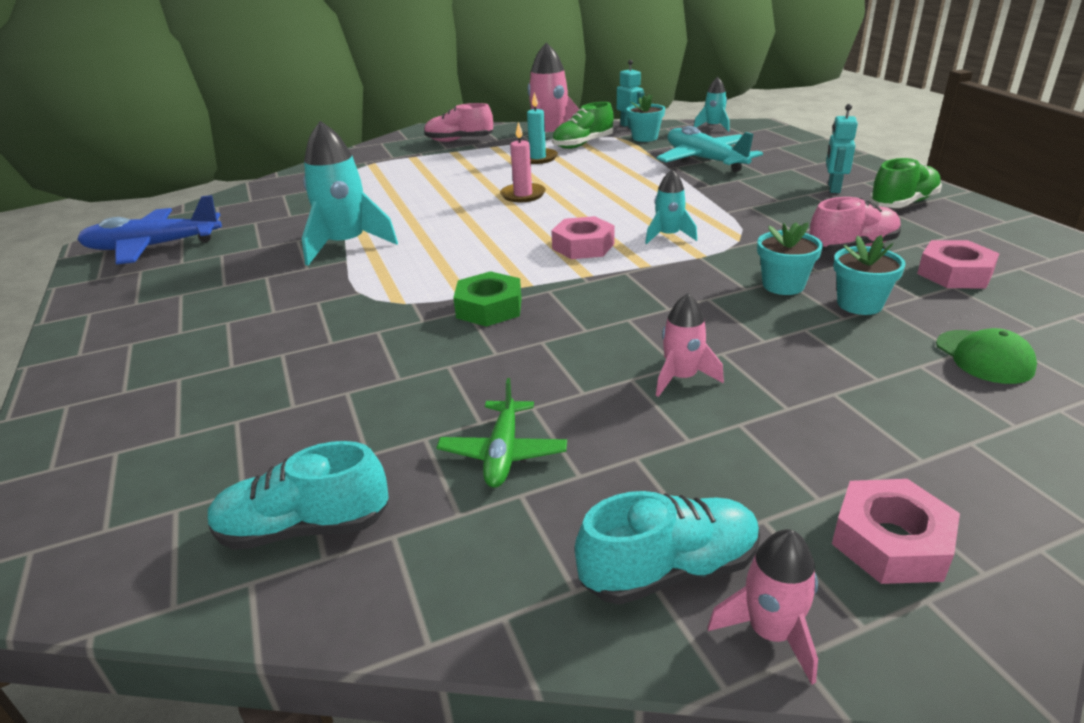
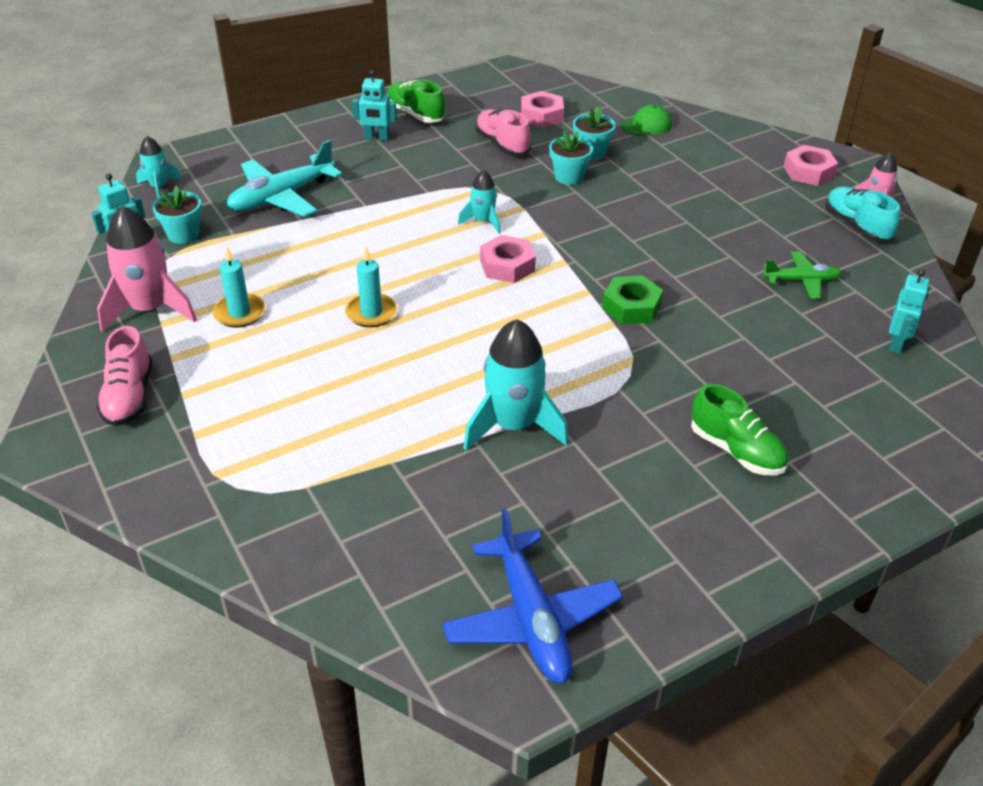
camera: 100 degrees left, 10 degrees up
(304, 528) = (896, 344): turquoise shoe -> turquoise robot
(523, 195) = (371, 313): pink candle -> turquoise candle
(583, 144) = (193, 280): green shoe -> green shoe (736, 450)
(681, 378) = (701, 220): pink rocket -> none

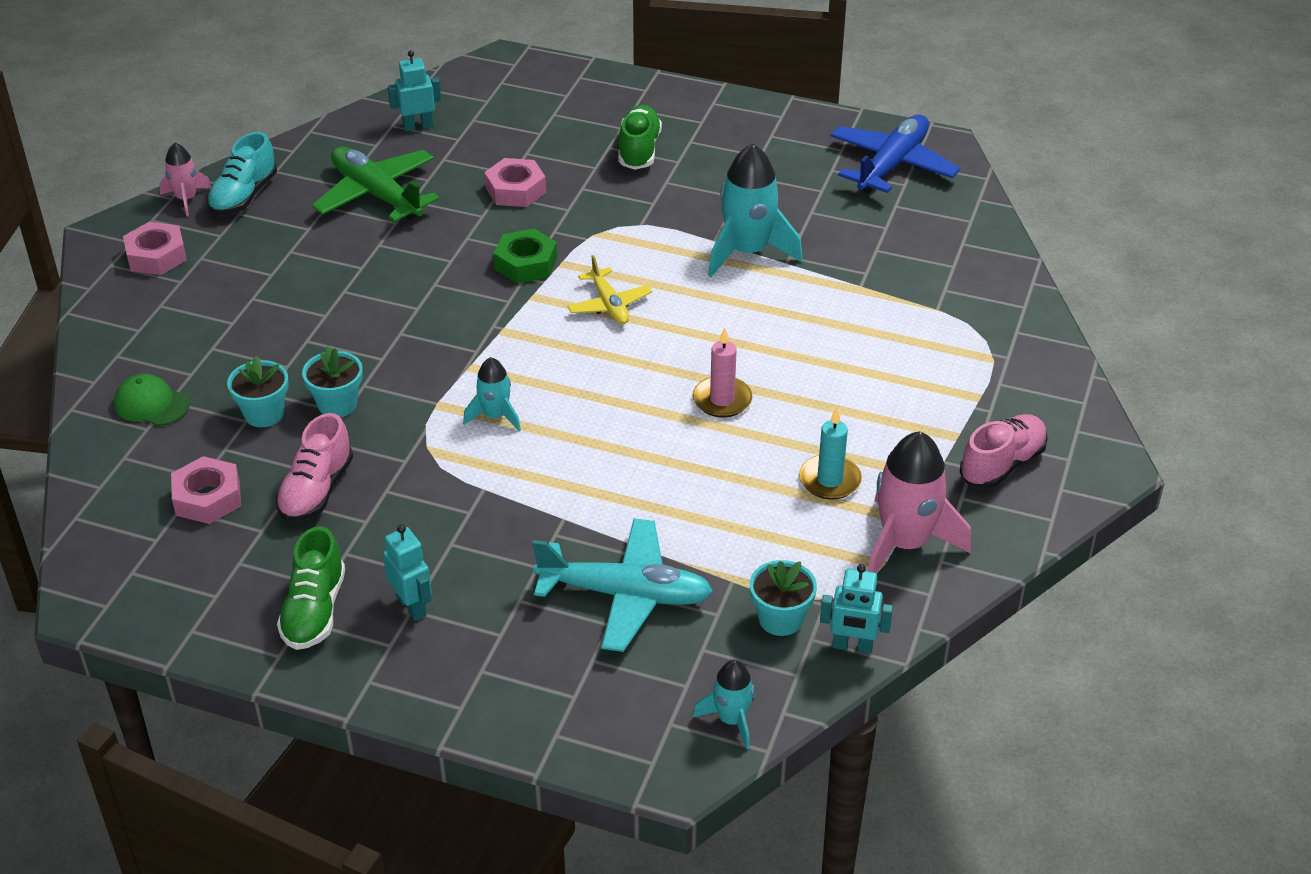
camera: 130 degrees left, 0 degrees up
(371, 313) = (722, 400): turquoise candle -> pink candle
(507, 266) = (551, 360): pink nut -> pink nut (515, 190)
(535, 319) = (609, 305): none -> yellow plane
(801, 281) = (377, 195): green plane -> green plane, size x1.72

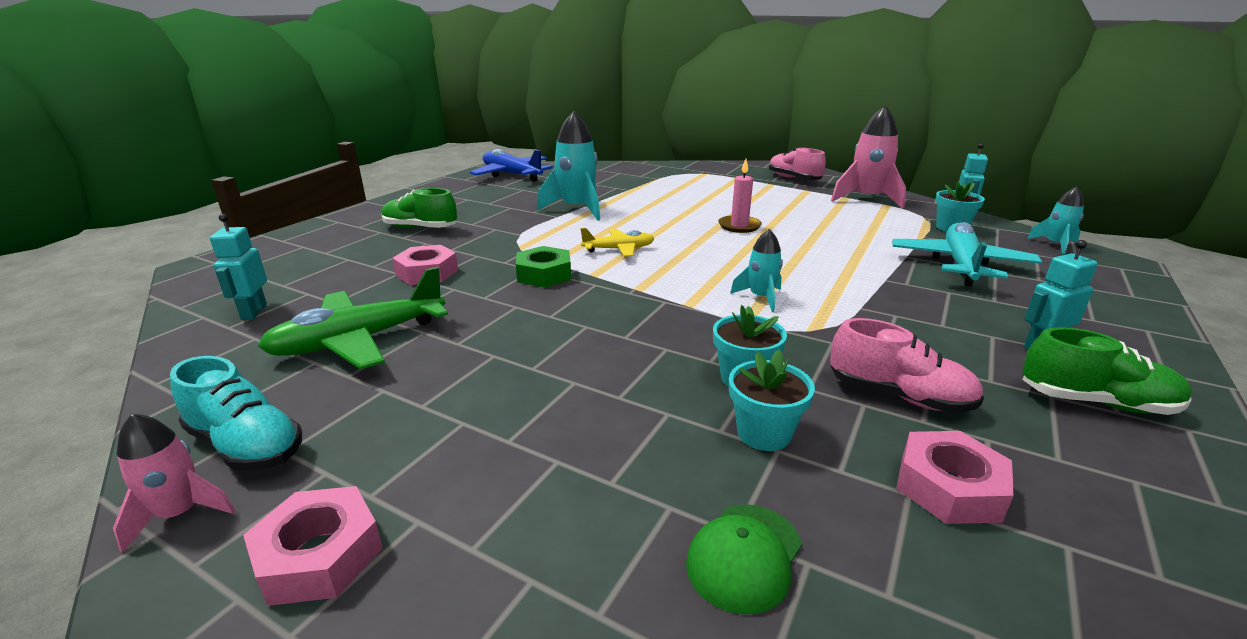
camera: 80 degrees left, 15 degrees down
(830, 480) = (816, 208): turquoise candle -> none

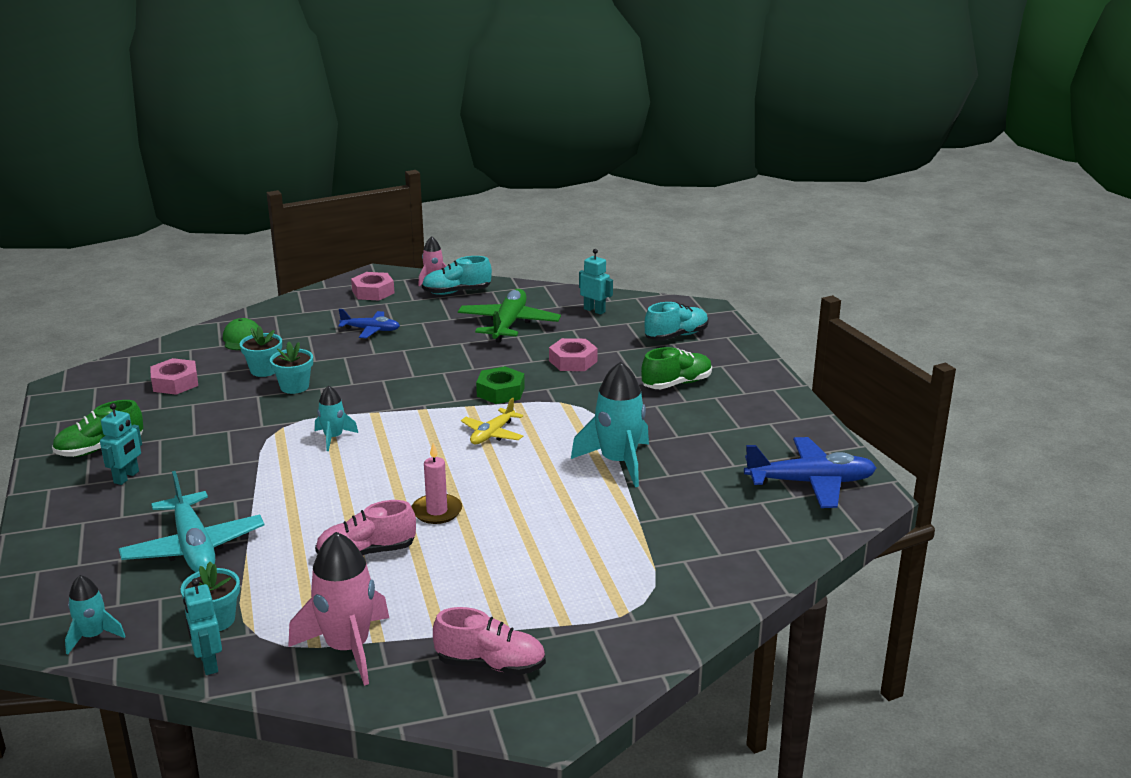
camera: 135 degrees right, 0 degrees up
(302, 256) = (676, 336): none -> turquoise shoe
(508, 431) = (371, 330): none -> blue plane
(899, 396) = (209, 410): pink shoe -> pink shoe (366, 553)

